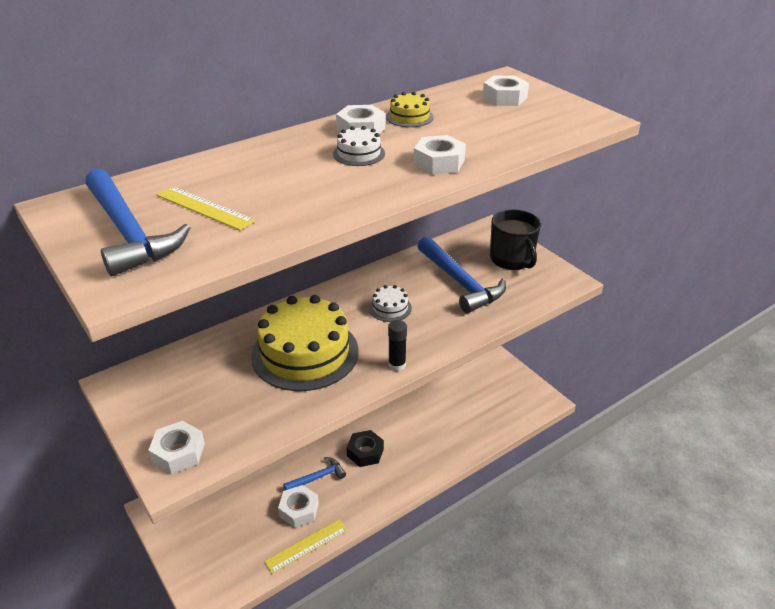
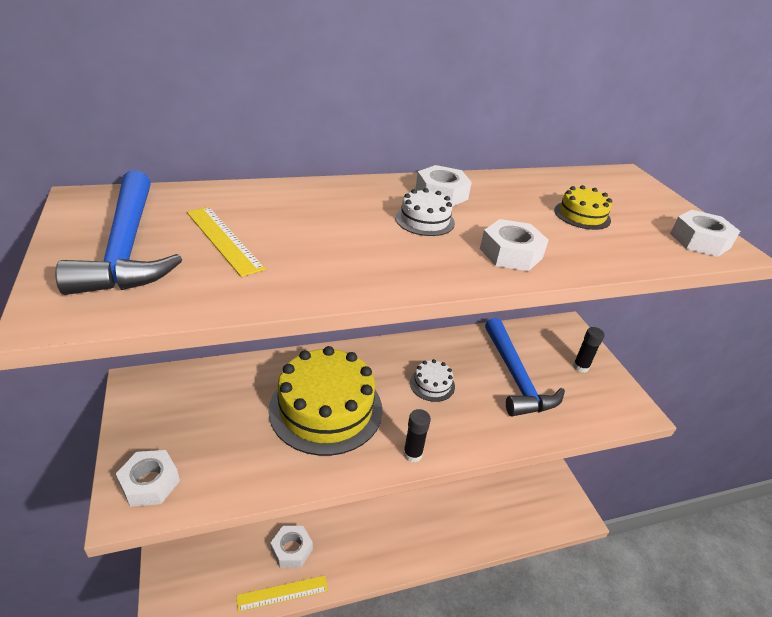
camera: 15 degrees right, 0 degrees up
(317, 477) = (323, 520): blue hammer -> none
(365, 452) = (377, 509): black nut -> none
(409, 117) = (501, 193): yellow cake -> yellow cake (582, 215)
(504, 98) = (618, 196): white nut -> white nut (700, 241)
(512, 259) = (580, 367): black mug -> black glue stick

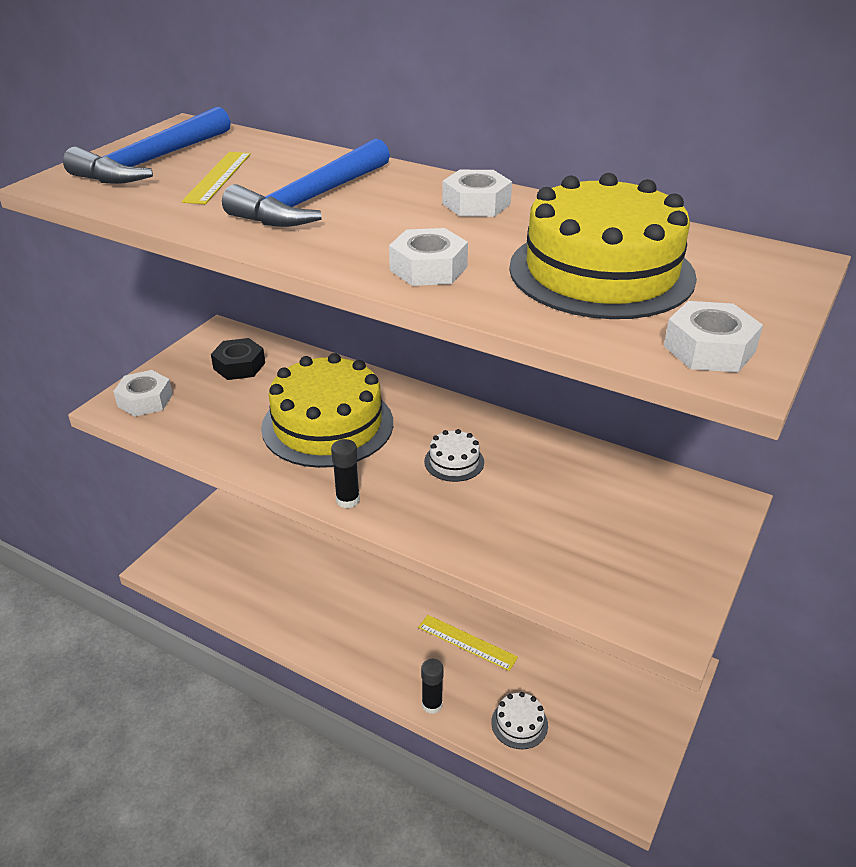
camera: 50 degrees right, 0 degrees up
(194, 402) = (239, 366): none -> black nut
(282, 593) = (247, 615): yellow ruler -> yellow ruler (467, 642)
(291, 550) = (290, 590): white nut -> none
(424, 220) = (406, 217): white cake -> white cake (519, 723)
(515, 377) = (559, 508): blue hammer -> blue hammer (311, 200)
(580, 367) = (667, 547): black glue stick -> black glue stick (432, 705)
(582, 215) = (601, 272): yellow cake -> yellow cake, size x2.31

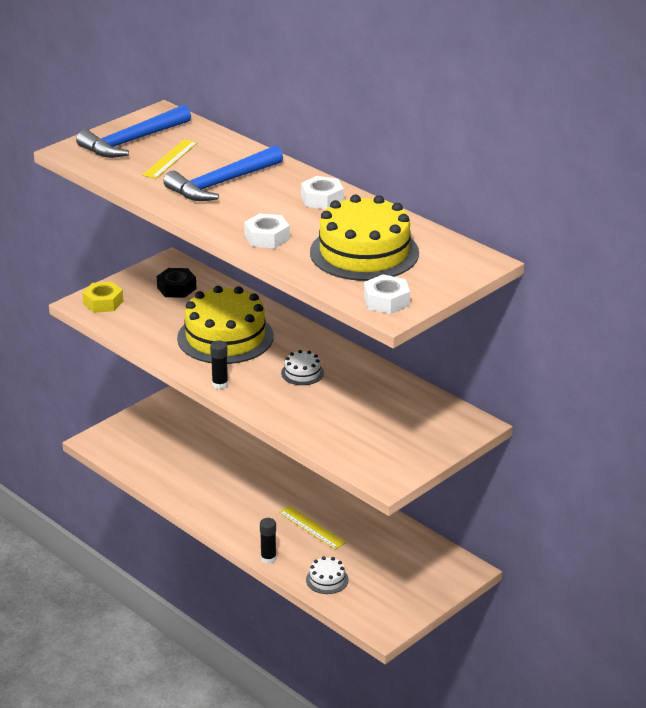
camera: 15 degrees right, 5 degrees down
(145, 400) = (103, 302): white nut -> yellow nut

